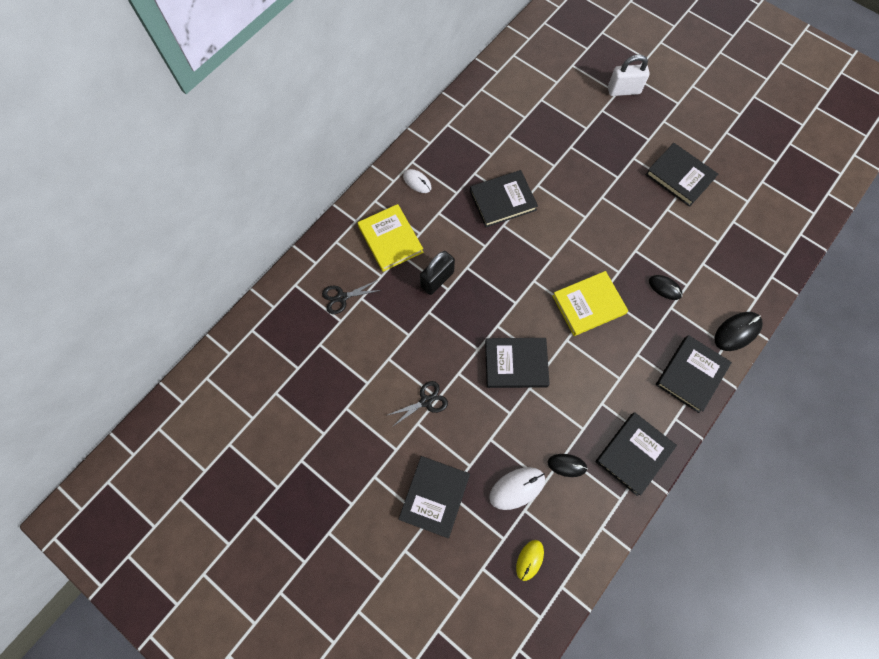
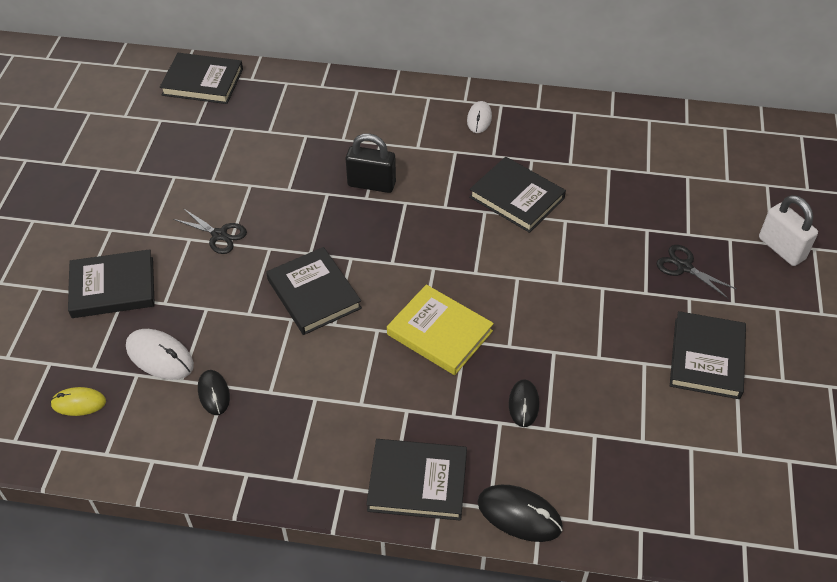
camera: 60 degrees right, 20 degrees down
(342, 297) = (296, 121): black scissors -> black scissors (684, 267)
(390, 239) = (391, 128): yellow book -> none
(634, 454) = (267, 458): black book -> black book (203, 82)

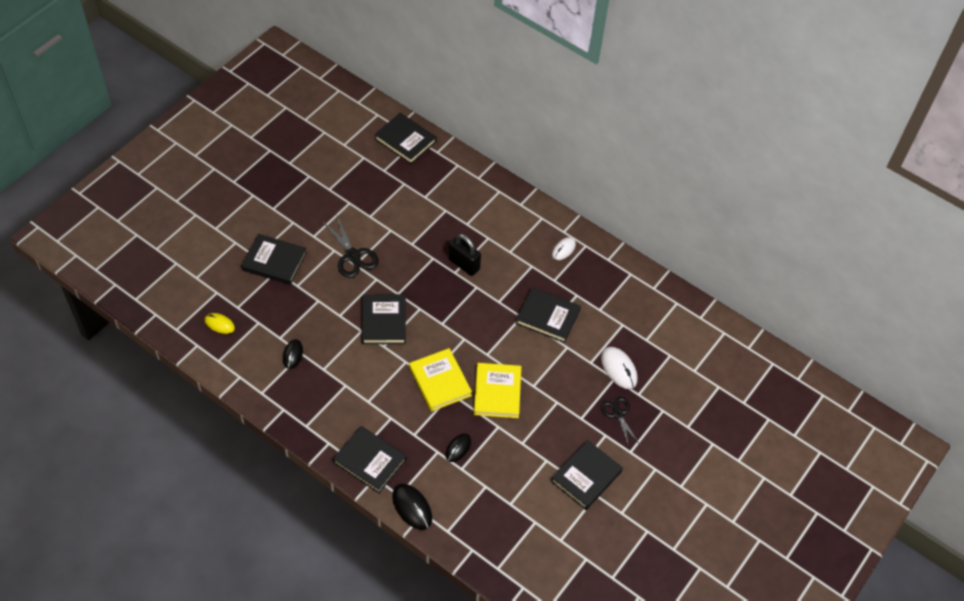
camera: 25 degrees right, 5 degrees up
(160, 356) = (276, 318): white mouse -> white mouse (619, 369)
(219, 235) = (353, 256): black scissors -> black scissors, size x1.50
(516, 198) = (547, 317): black book -> black book turned 45 degrees counterclockwise
(522, 311) = (497, 392): none -> yellow book
(781, 248) = (691, 433): white padlock -> none

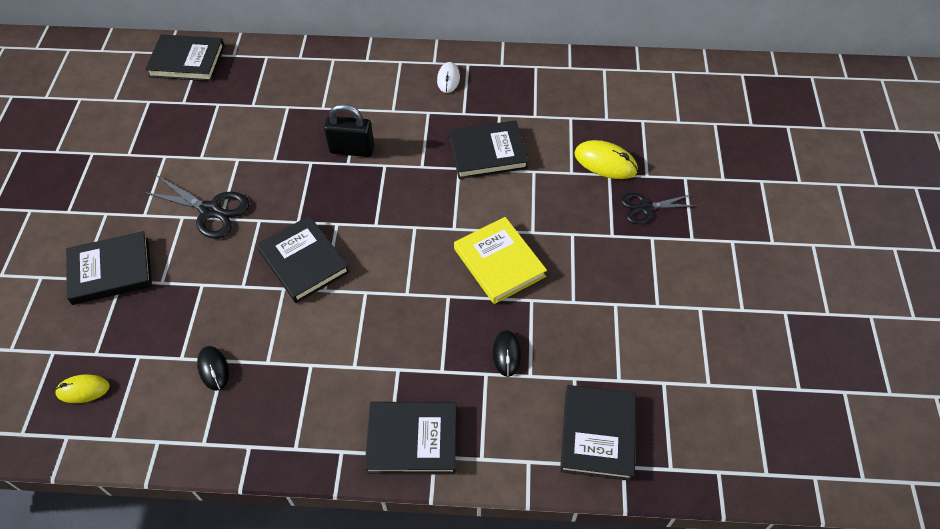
camera: 30 degrees left, 0 degrees up
(412, 507) = (509, 463): black mouse -> none
(440, 381) = (424, 290): yellow book -> none
(586, 476) = (672, 294): black book -> black book (597, 434)
(618, 414) = (645, 208): black scissors -> black scissors turned 45 degrees counterclockwise
(619, 369) = (605, 162): white mouse -> yellow mouse

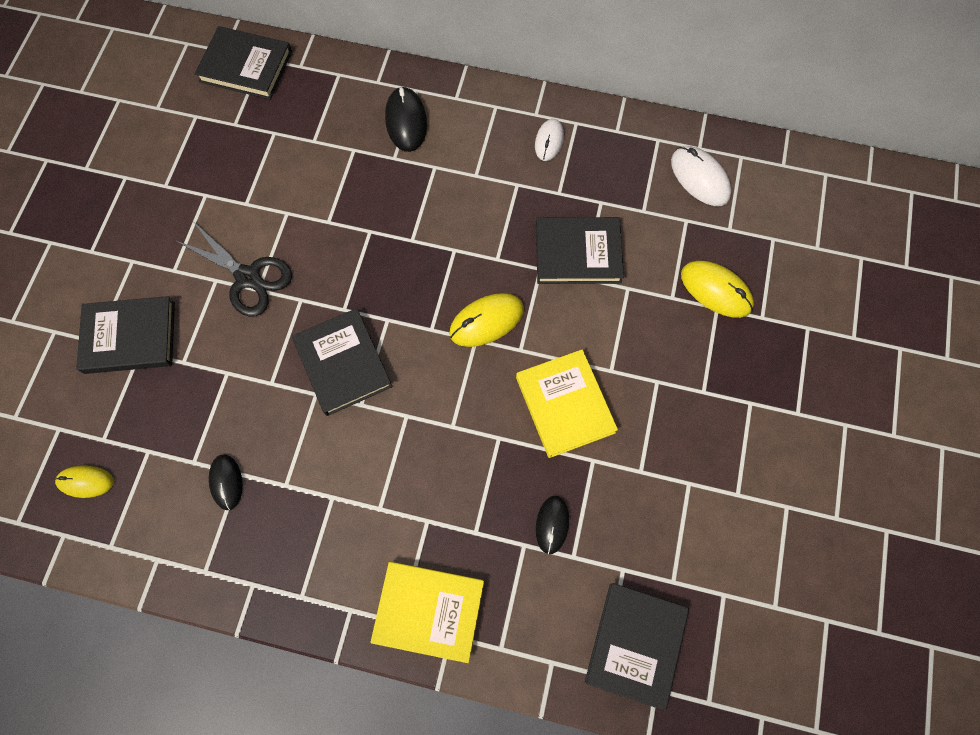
camera: 10 degrees right, 15 degrees up
(328, 81) = (406, 121): none -> black mouse
(352, 150) = (419, 222): black padlock -> none
(412, 440) = (429, 611): black book -> yellow book
(421, 212) = (486, 321): none -> yellow mouse
(574, 87) = (699, 178): none -> white mouse
(645, 208) = (751, 361): black scissors -> none

